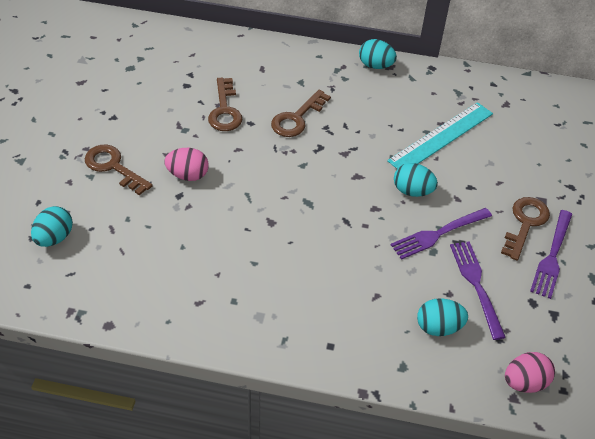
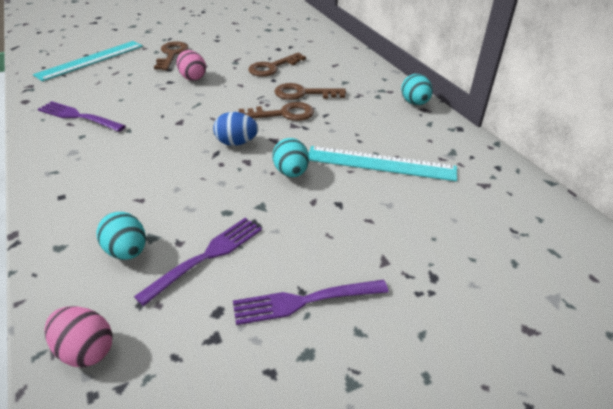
camera: 55 degrees right, 10 degrees down
(54, 238) = (91, 60): turquoise egg -> turquoise ruler
(342, 201) = (236, 143): none -> blue egg
(439, 233) = (253, 207): purple fork -> purple fork (79, 117)
(525, 223) = (331, 260): brown key -> brown key (283, 114)

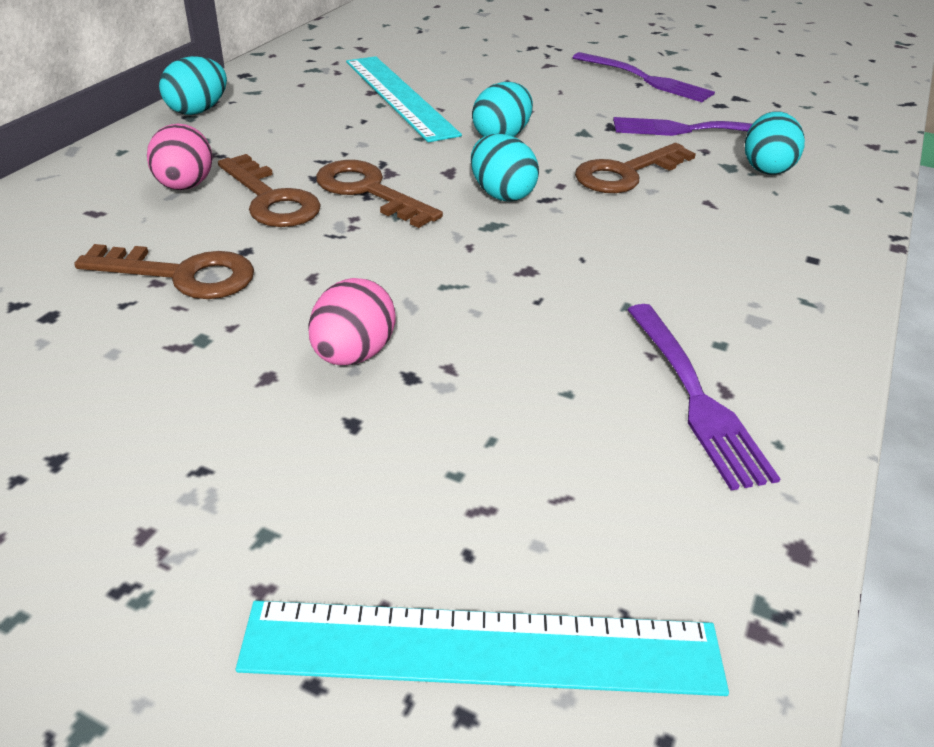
camera: 130 degrees left, 0 degrees up
(85, 350) = (848, 134): pink egg -> pink egg (185, 186)
(172, 54) = (256, 481): brown key -> brown key (626, 173)
(236, 143) = (501, 194): blue egg -> turquoise egg

